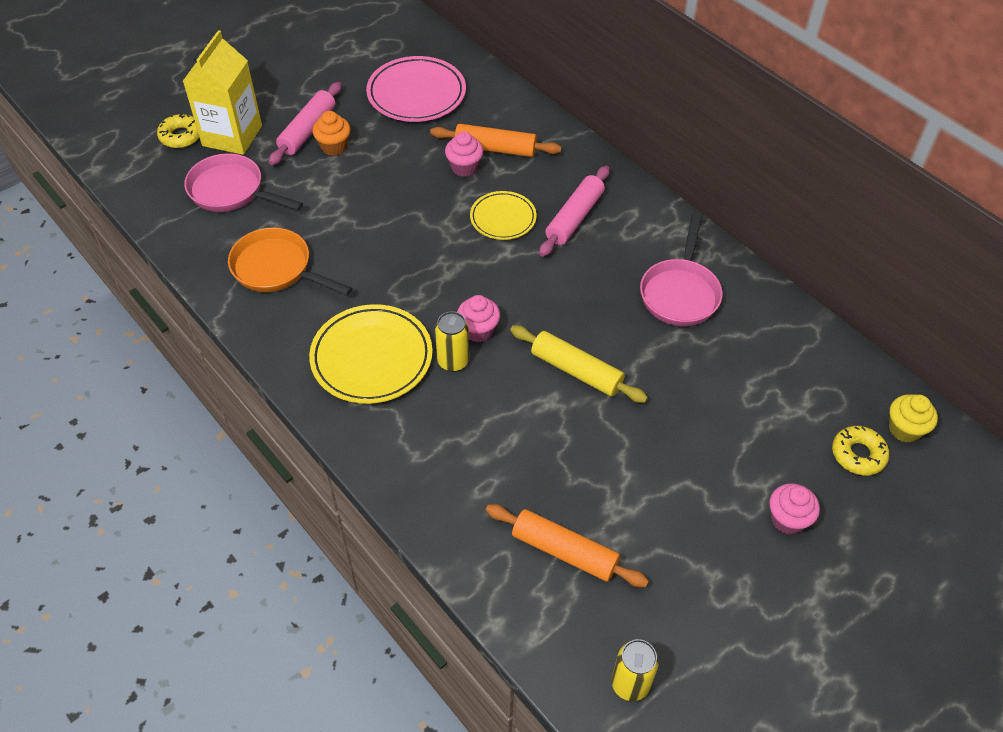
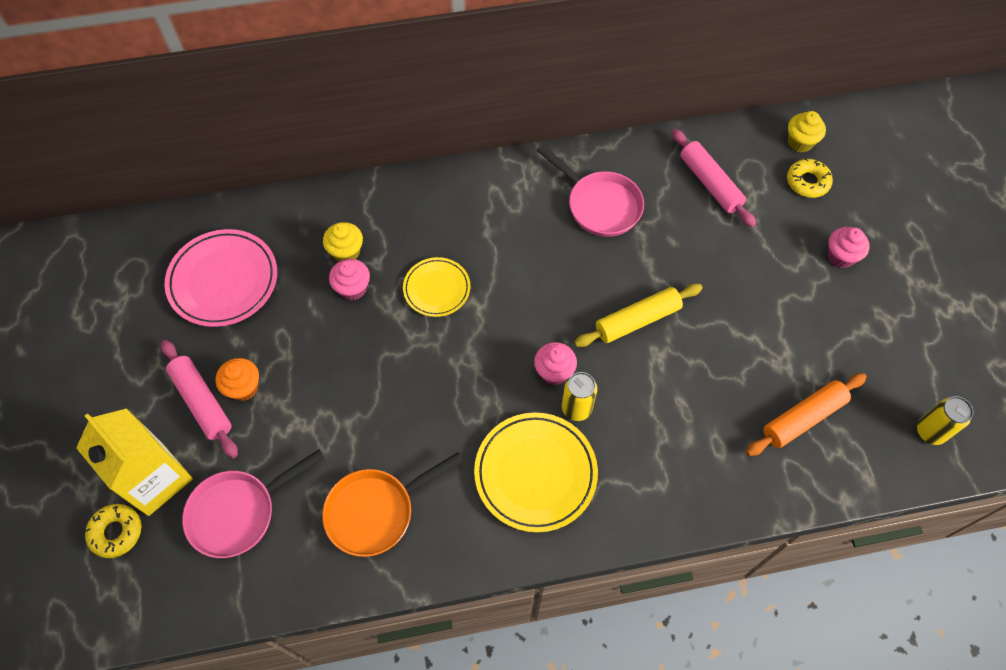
camera: 60 degrees left, 10 degrees up
(495, 149) = (346, 252): orange rolling pin -> yellow cupcake
(574, 218) = (472, 234): pink rolling pin -> pink rolling pin (710, 183)

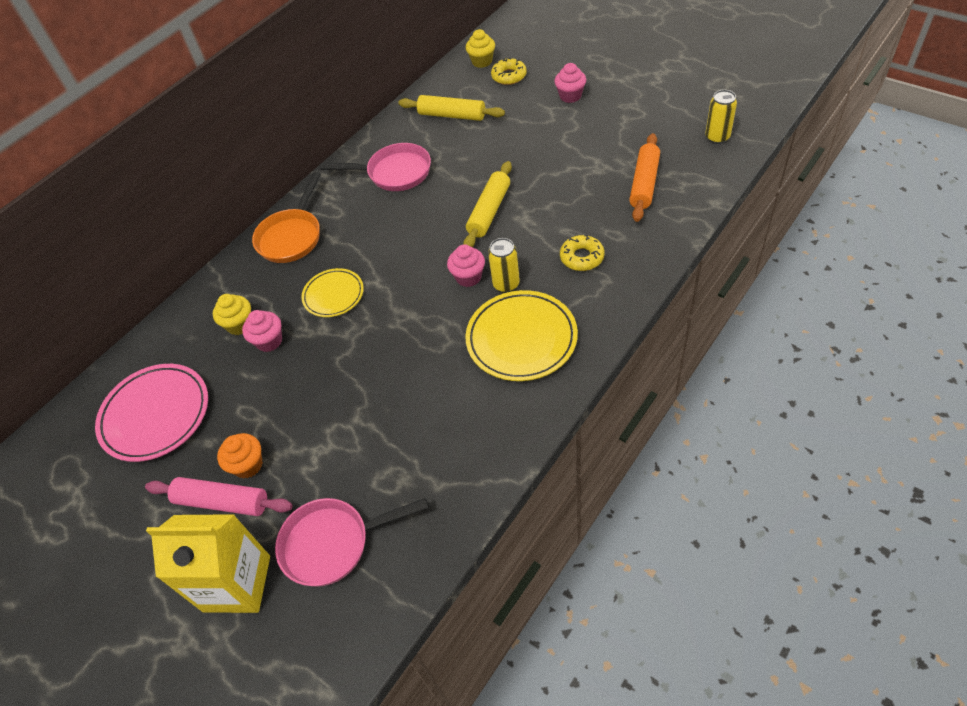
camera: 35 degrees left, 10 degrees down
(116, 532) = (242, 648): yellow donut -> yellow donut (582, 257)
(239, 512) = (333, 543): pink pan -> pink pan turned 60 degrees clockwise
(376, 511) = (438, 452): orange pan -> orange pan (292, 236)
(710, 183) = (452, 115): pink rolling pin -> yellow rolling pin

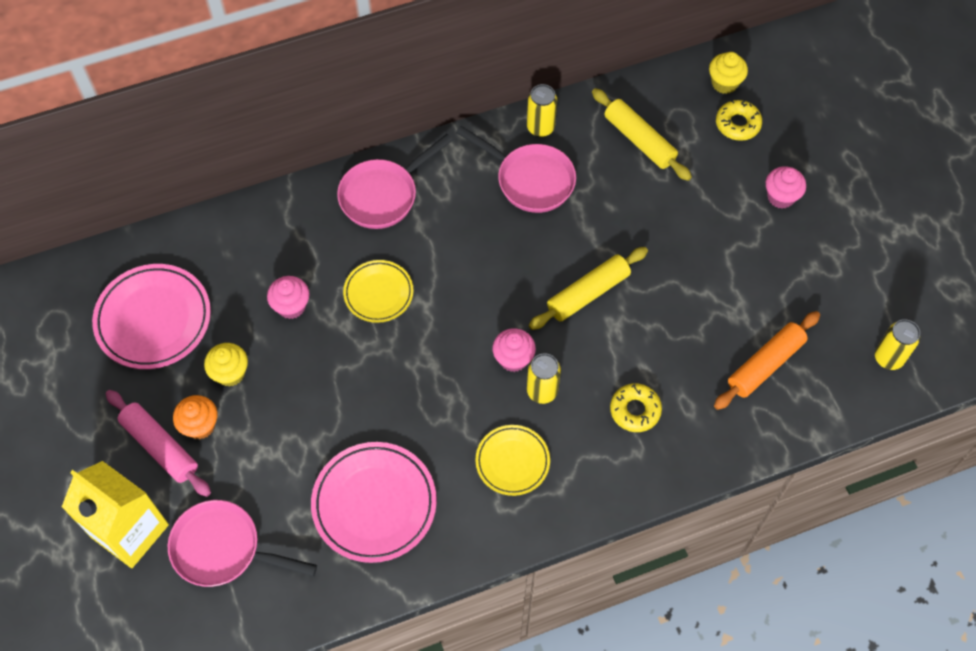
camera: 25 degrees right, 10 degrees up
(240, 325) = (276, 269): yellow cupcake -> yellow cupcake (230, 373)
(292, 236) = (383, 195): orange pan -> pink pan
(378, 143) = (540, 128): none -> yellow can
(437, 431) = (374, 504): none -> pink plate
(521, 339) = (512, 461): yellow plate -> yellow plate, size x0.61

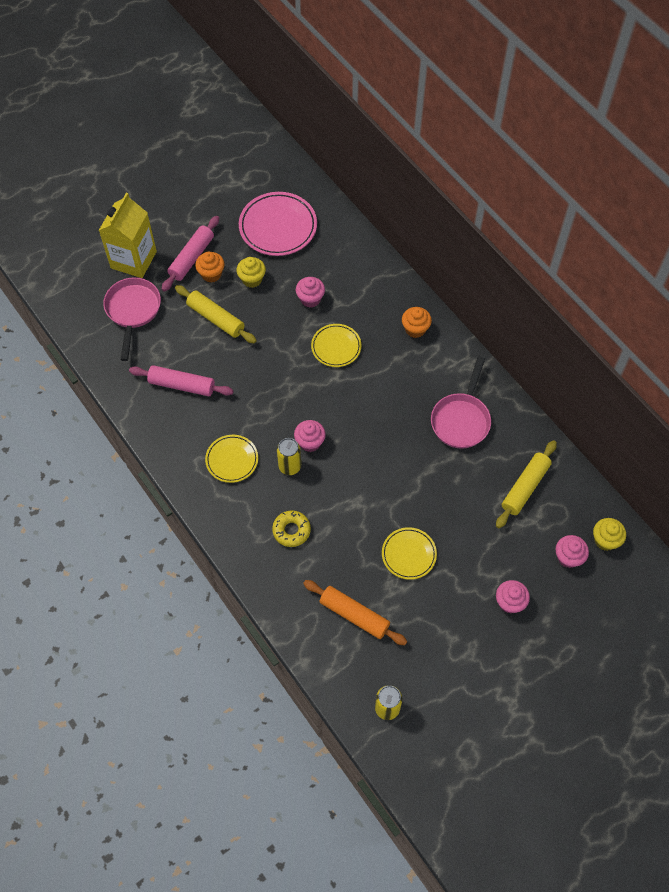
camera: 75 degrees right, 0 degrees up
(374, 504) = (182, 385): pink plate -> pink rolling pin
(383, 195) = (415, 329): pink pan -> orange cupcake
(540, 128) = (510, 416): yellow can -> none
(588, 293) = (377, 479): yellow rolling pin -> yellow rolling pin (216, 318)
(698, 284) = (409, 554): none -> yellow plate
(737, 124) = (568, 557): yellow donut -> pink cupcake

